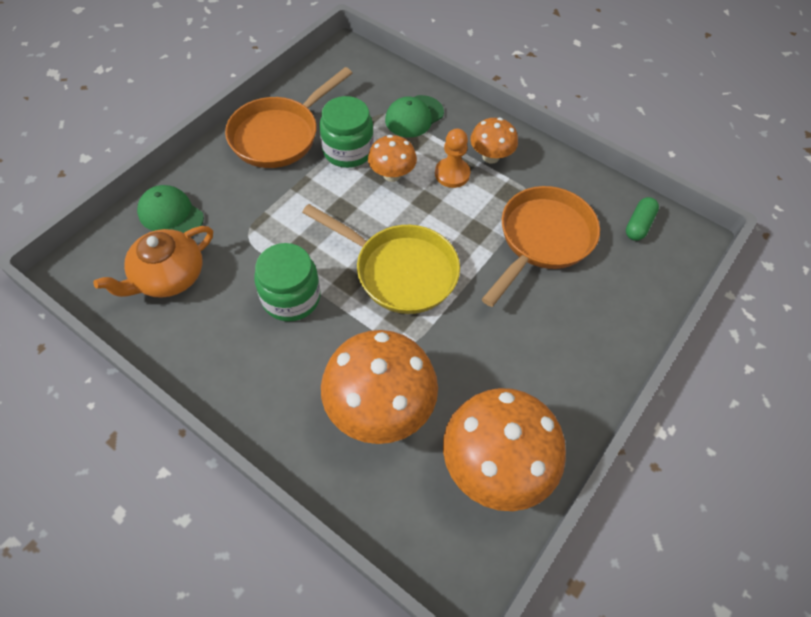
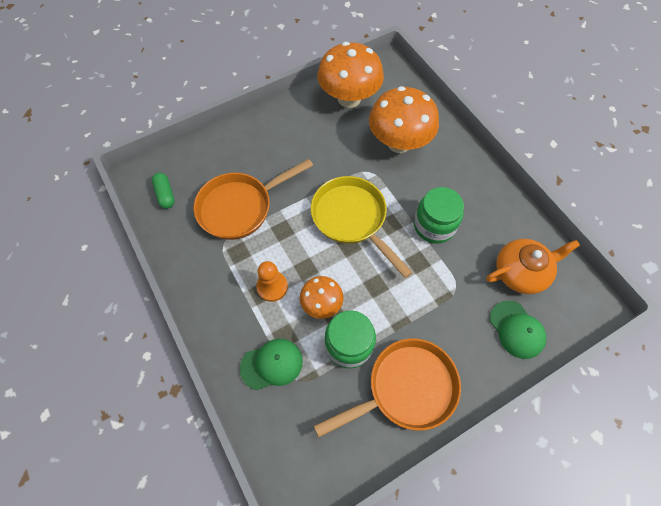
camera: 155 degrees left, 5 degrees up
(490, 157) = (231, 292): orange mushroom -> none
(638, 225) = (165, 194): green capsule -> green capsule turned 75 degrees counterclockwise

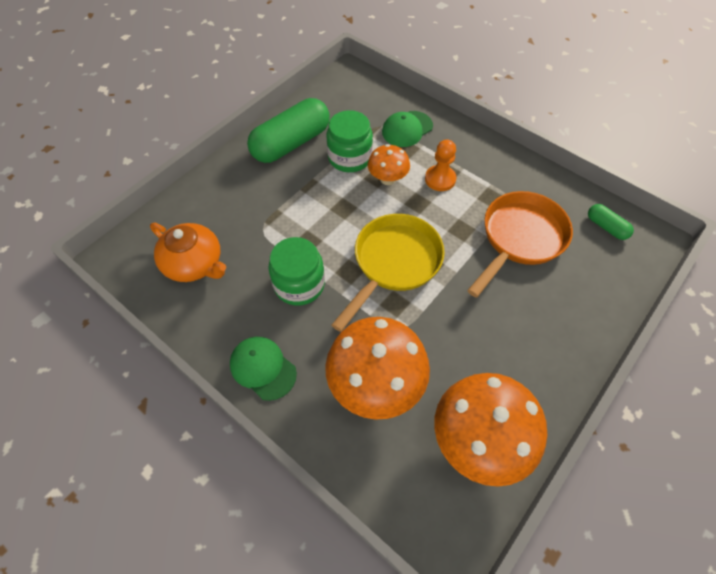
camera: 160 degrees right, 5 degrees down
(352, 219) = (394, 263): yellow pan -> yellow pan turned 90 degrees counterclockwise
(405, 388) = (291, 143): orange pan -> green capsule
(516, 329) = (197, 210): green cap -> green cap (263, 368)
(521, 272) = (194, 264): orange teapot -> orange teapot turned 105 degrees counterclockwise

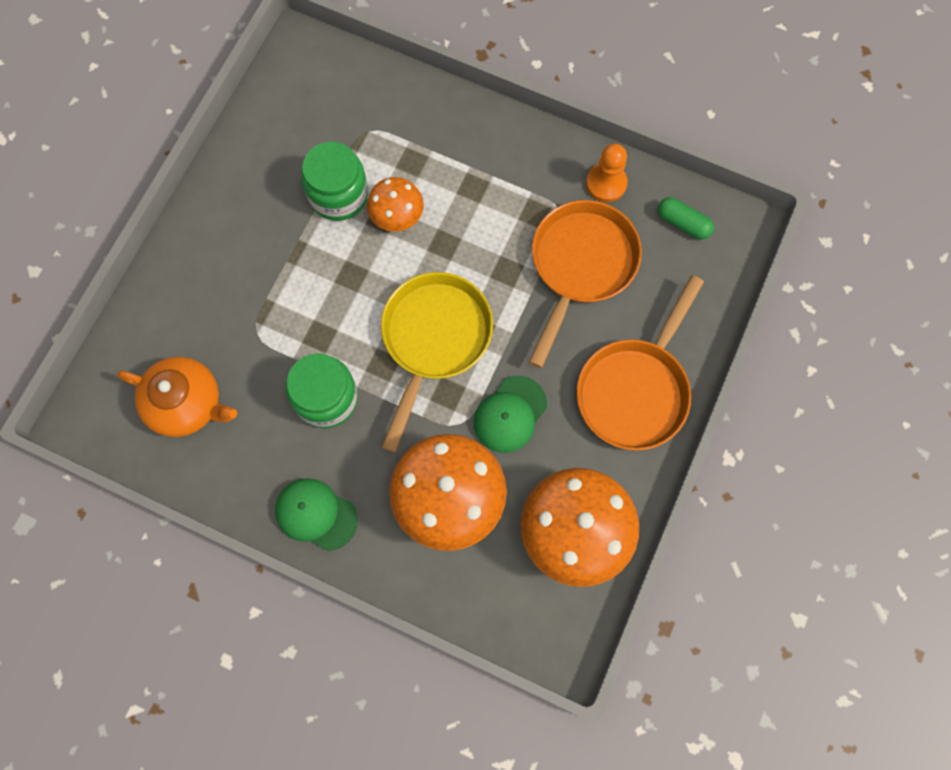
camera: 15 degrees left, 15 degrees up
(291, 143) = (253, 190): green capsule -> none
(407, 129) = (404, 129): green cap -> green cap (510, 414)
(440, 179) = (465, 201): orange pawn -> orange pawn (606, 183)
(551, 337) = (635, 389): none -> orange pan

